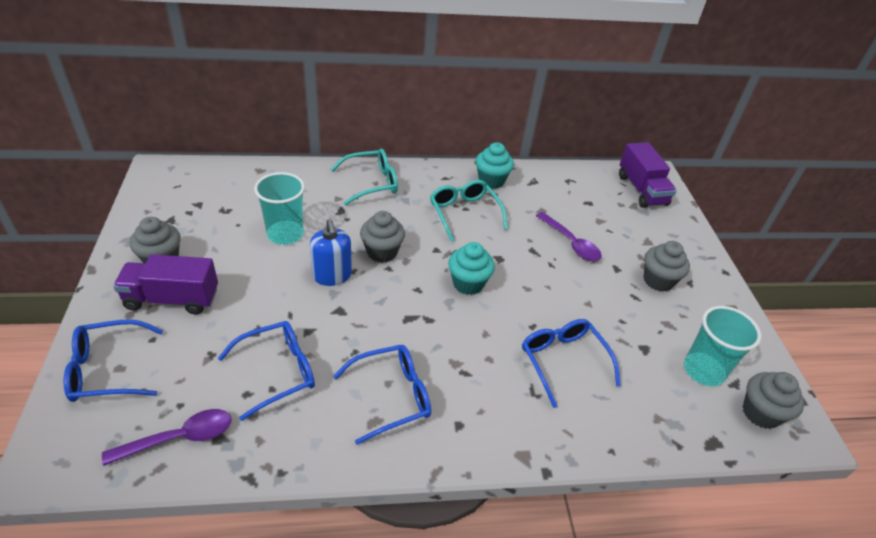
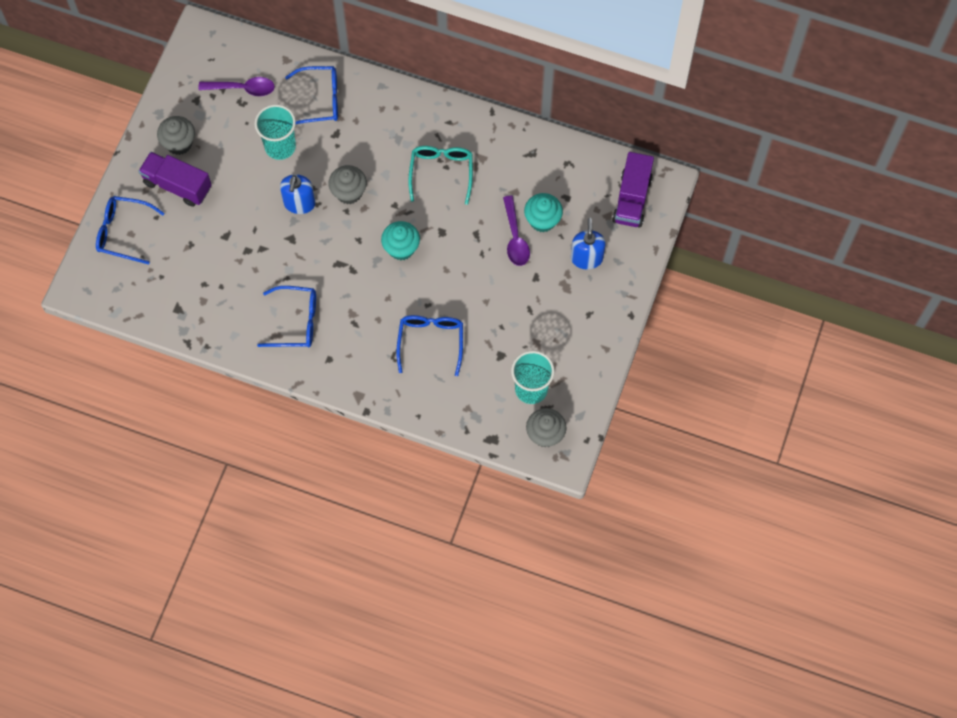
camera: 30 degrees right, 25 degrees up
(180, 438) = (155, 300): purple spoon -> purple spoon (242, 88)
(278, 371) = (229, 275): blue glasses -> blue glasses (320, 100)
(371, 183) = (378, 107): turquoise glasses -> none
(491, 181) = (491, 140): turquoise cupcake -> turquoise cupcake (542, 220)
(646, 240) = (586, 258): none -> blue soap dispenser
(658, 280) = (562, 302): grey cupcake -> none

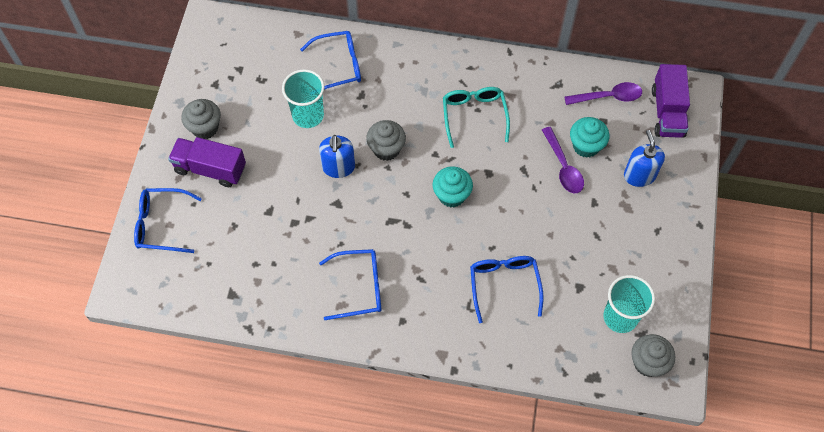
camera: 10 degrees left, 5 degrees down
(242, 88) = (260, 66): purple spoon -> purple spoon (608, 97)

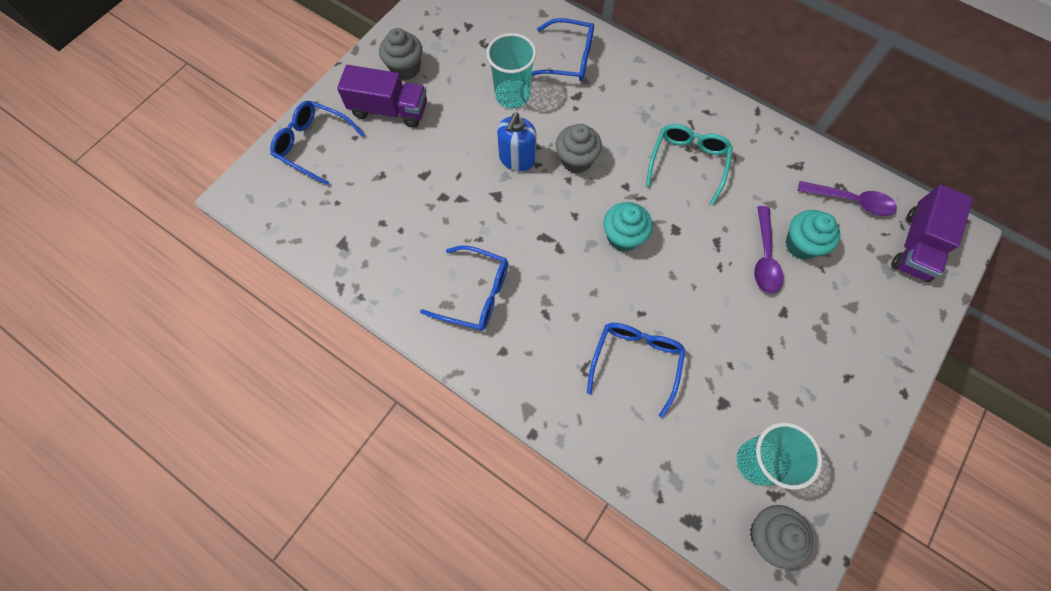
camera: 25 degrees right, 5 degrees up
(210, 169) = (389, 110): purple truck -> purple truck turned 150 degrees clockwise
(639, 175) = (852, 304): blue soap dispenser -> none

